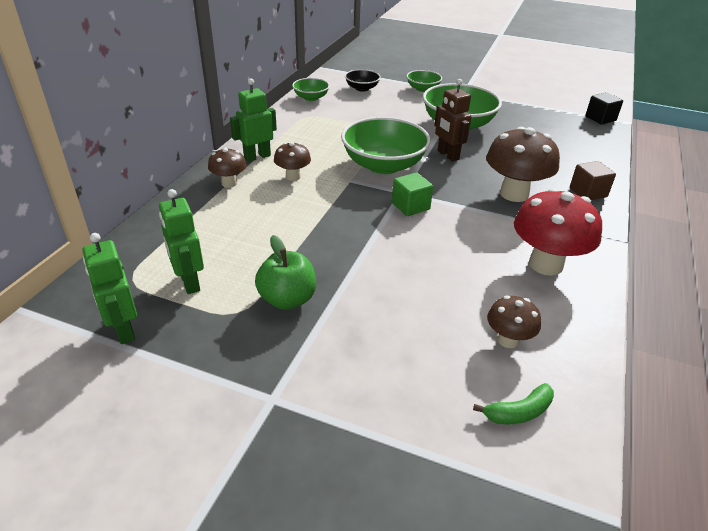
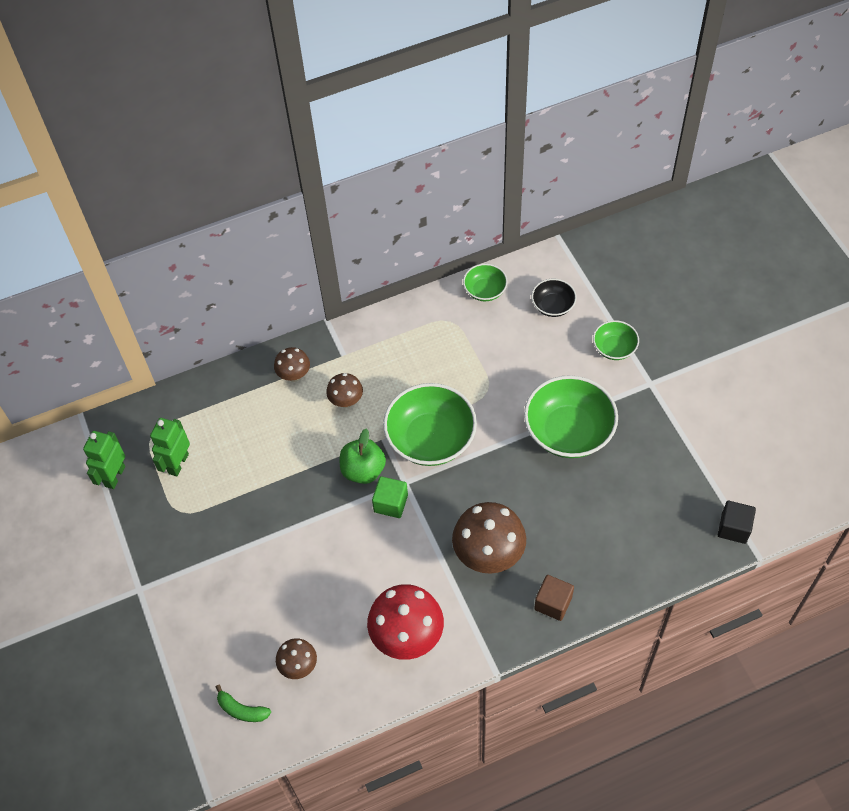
camera: 50 degrees right, 20 degrees up
(257, 157) = (346, 354): green robot -> none
(287, 299) = (216, 525): green apple -> green apple (363, 470)
(447, 155) = (500, 467): brown robot -> none

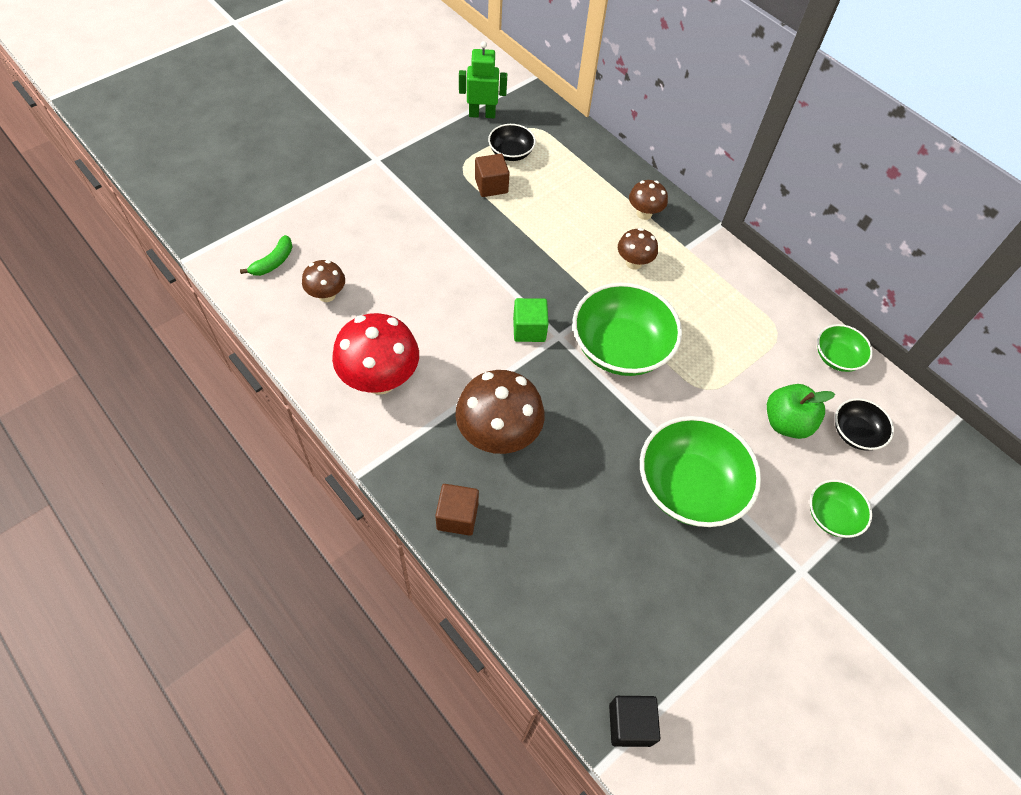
camera: 65 degrees right, 0 degrees up
(178, 463) = (511, 153): green robot -> black bowl
(214, 492) = (491, 186): none -> brown cube
(242, 710) = (273, 262): green banana -> green banana turned 150 degrees counterclockwise
(363, 470) = (559, 296): green apple -> green apple (786, 423)

